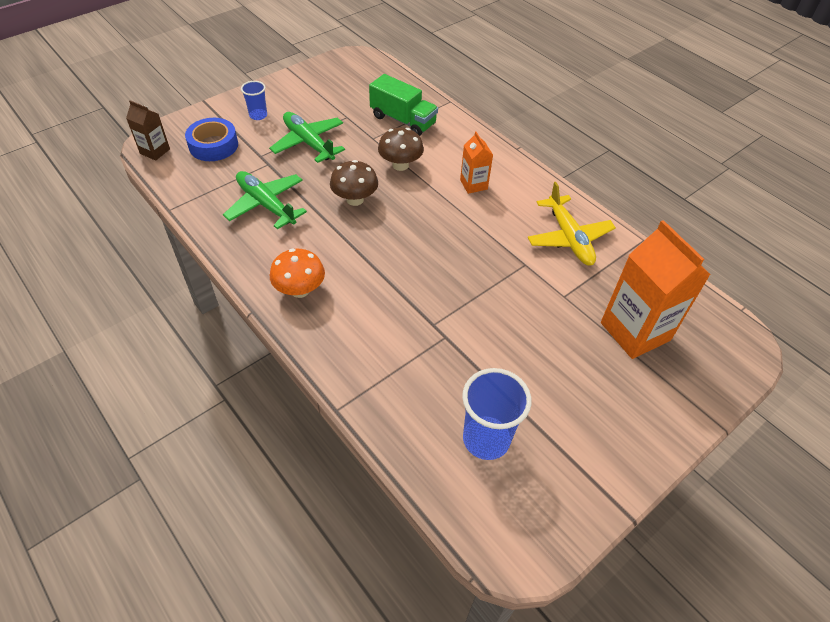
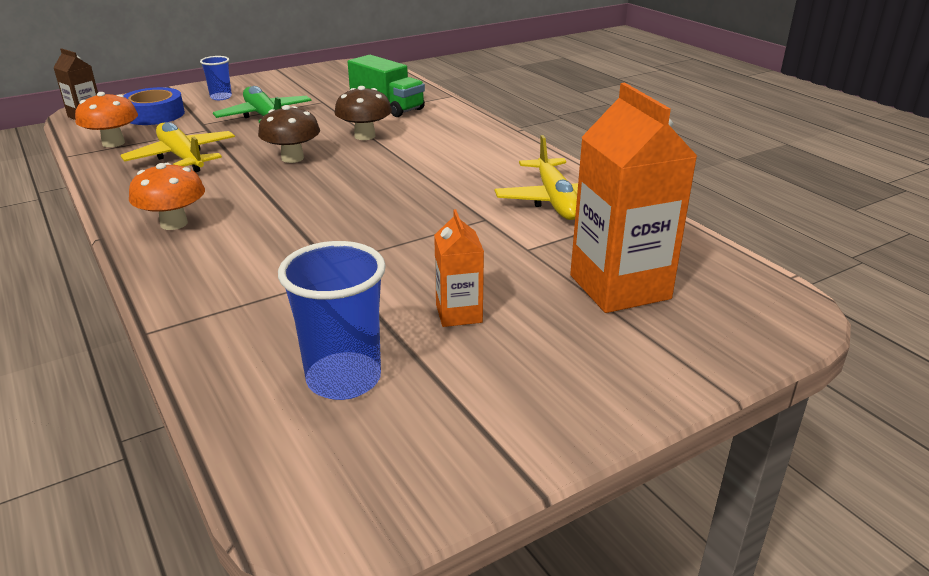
camera: 10 degrees right, 20 degrees down
(199, 189) = (113, 143): none -> orange mushroom
(266, 204) = (182, 157): green plane -> yellow plane
(473, 184) = (448, 154): orange carton -> orange carton (459, 313)

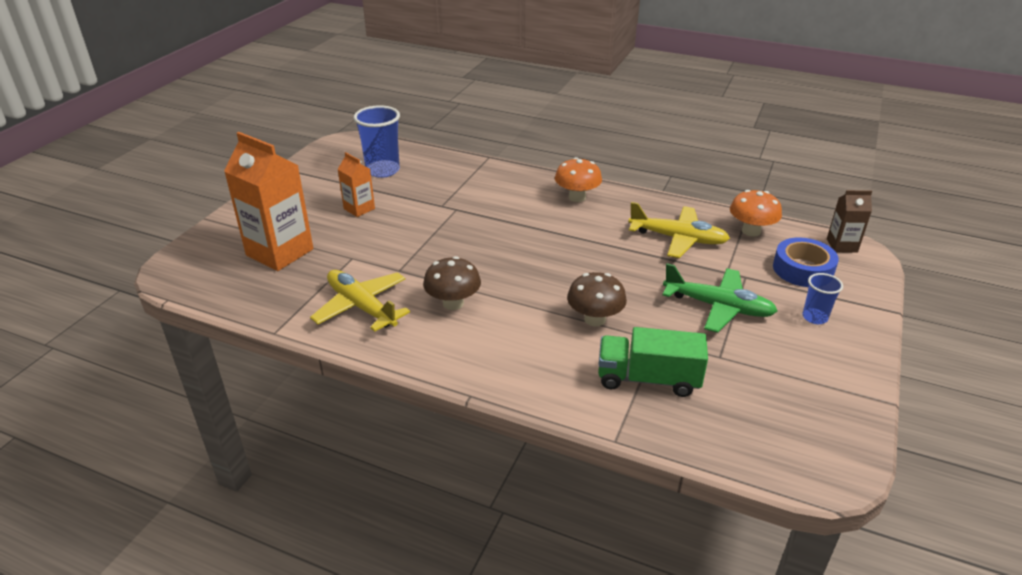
camera: 145 degrees right, 5 degrees up
(292, 158) = (605, 269): brown mushroom -> brown mushroom (453, 303)

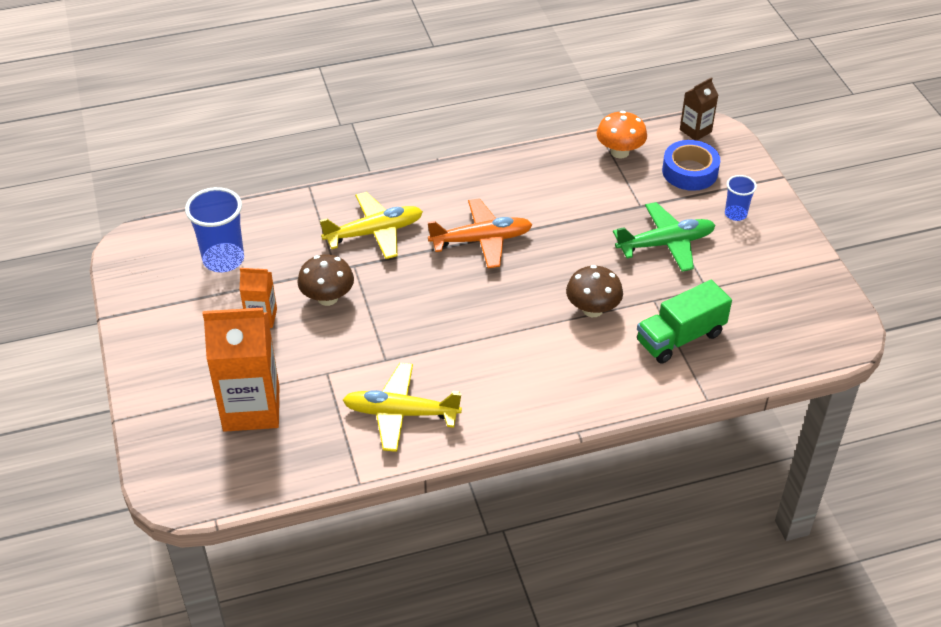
camera: 40 degrees left, 10 degrees up
(453, 303) = (470, 363): brown mushroom -> brown mushroom (327, 298)
(565, 235) = (481, 240): none -> orange plane
(577, 197) = (446, 191): orange mushroom -> none
(678, 239) = (574, 192): yellow plane -> yellow plane (374, 232)

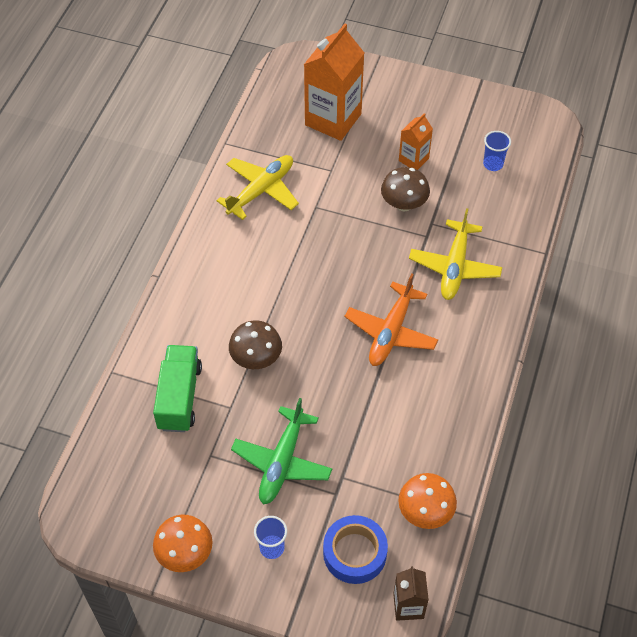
camera: 125 degrees right, 10 degrees up
(223, 260) = (493, 164): blue cup -> blue cup, size x0.56
(795, 257) = (185, 553): none -> orange mushroom

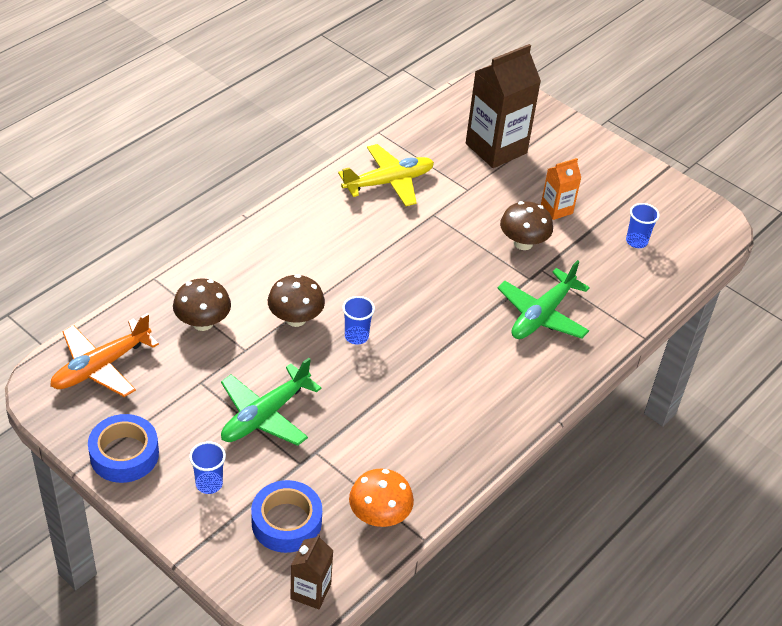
camera: 20 degrees right, 10 degrees down
(179, 397) = (203, 323): green truck -> brown mushroom
(185, 553) = (124, 454): orange mushroom -> blue tape
(316, 353) = (356, 336): none -> blue cup
(333, 119) = (496, 148): orange carton -> brown carton
(391, 332) = (442, 346): orange plane -> orange plane (101, 367)
(454, 267) = (542, 315): yellow plane -> green plane

